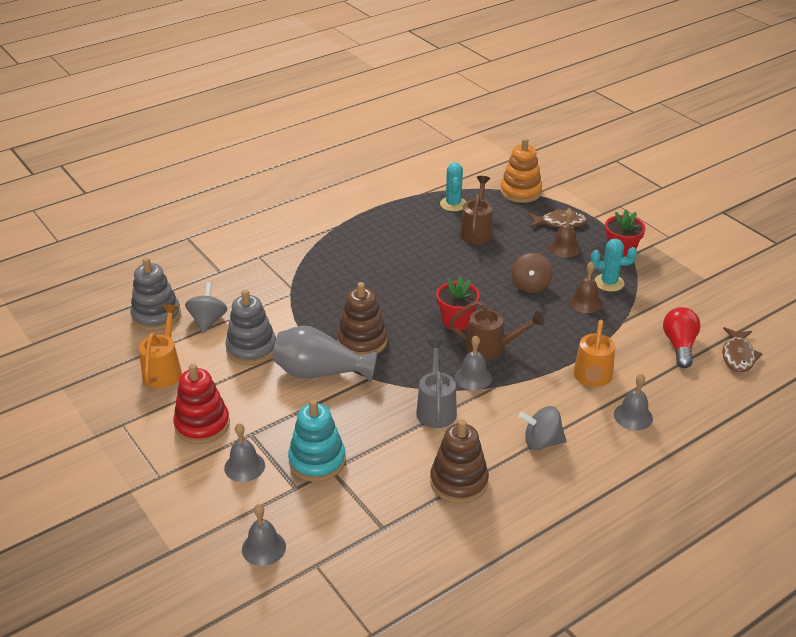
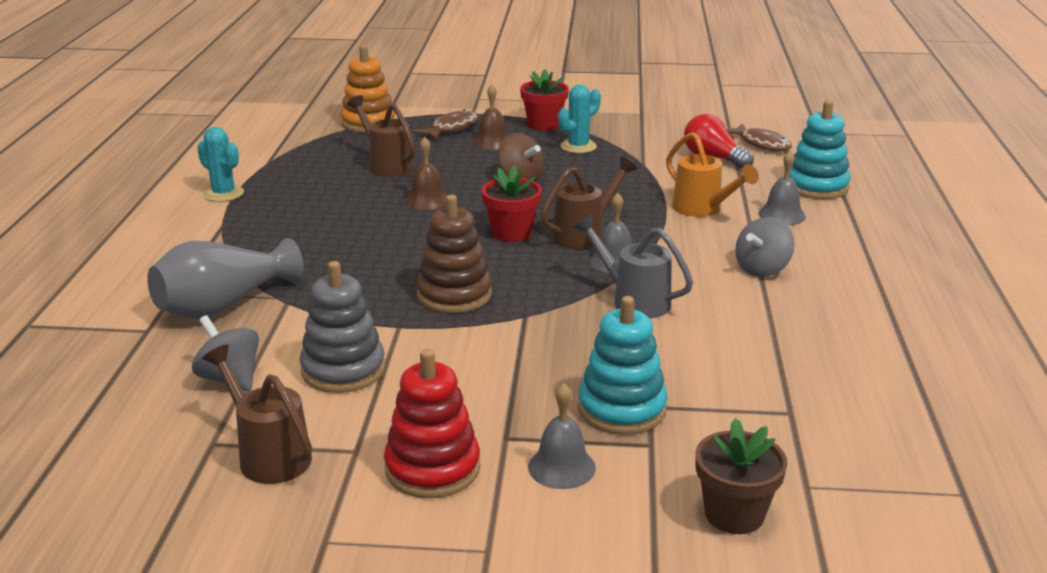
camera: 50 degrees left, 10 degrees down
(156, 316) = (142, 415): grey stacking toy -> none
(164, 370) = (269, 455): orange watering can -> brown watering can
(263, 548) = (734, 514): grey bell -> brown flower pot
(320, 373) = (466, 343): grey vase -> grey vase (223, 306)
(453, 204) = (319, 157): turquoise cactus -> turquoise cactus (223, 194)
(459, 482) = (768, 336): brown stacking toy -> none
(585, 302) = (588, 167): brown bell -> brown bell (427, 200)
(703, 413) = (816, 187): none -> turquoise stacking toy

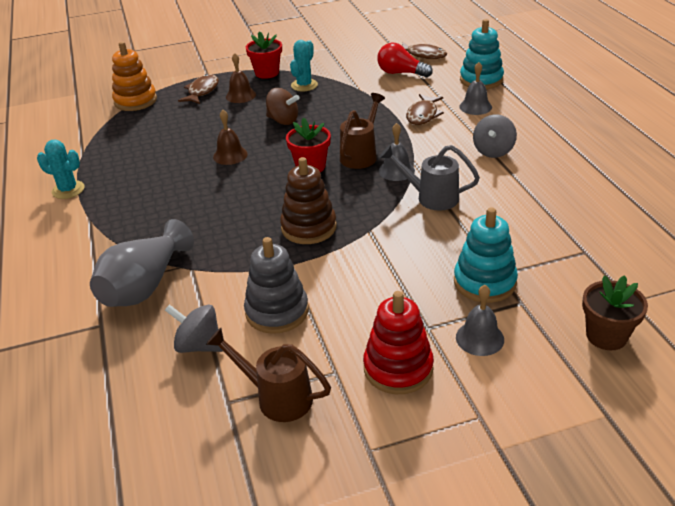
camera: 20 degrees left, 10 degrees up
(387, 165) = (177, 133): brown watering can -> none
(702, 209) = (423, 115): orange watering can -> brown fish

